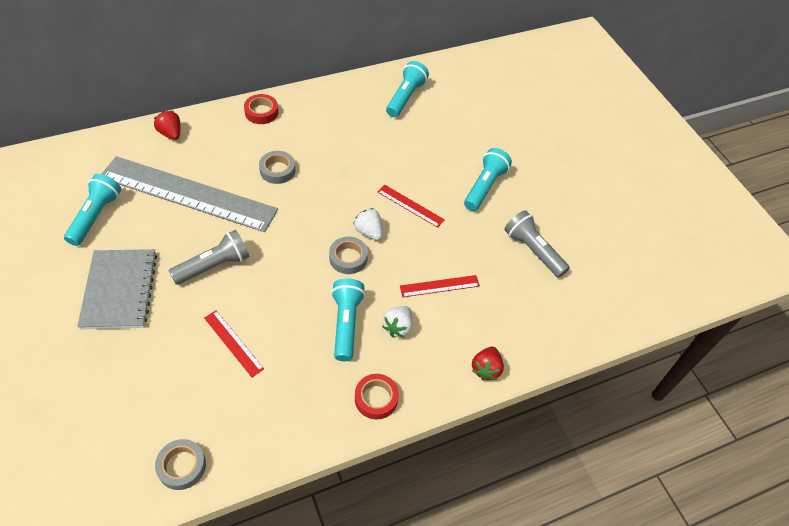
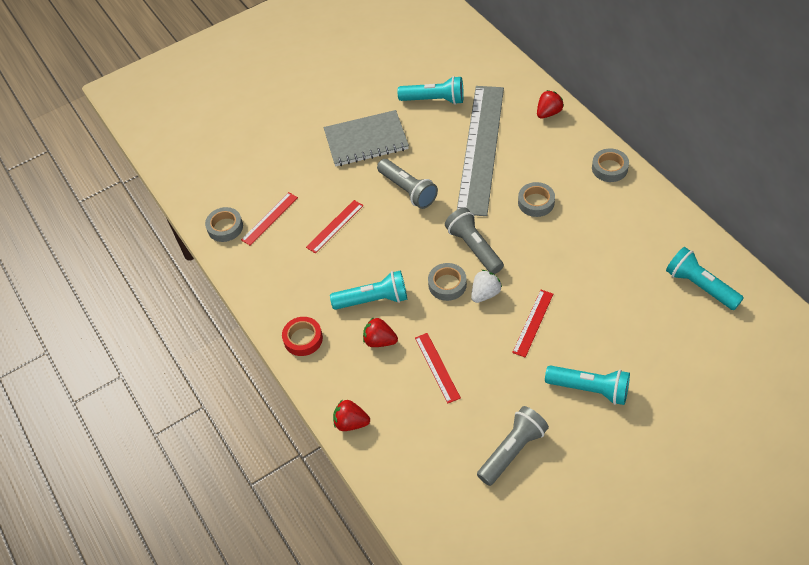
camera: 90 degrees right, 0 degrees up
(191, 411) = (270, 218): none -> red ruler
(261, 112) = (609, 168): red tape -> grey tape
(312, 228) = (474, 248): none -> grey flashlight
(398, 327) = (380, 341): white strawberry -> red strawberry
(405, 97) = (700, 286): turquoise flashlight -> turquoise flashlight turned 150 degrees counterclockwise

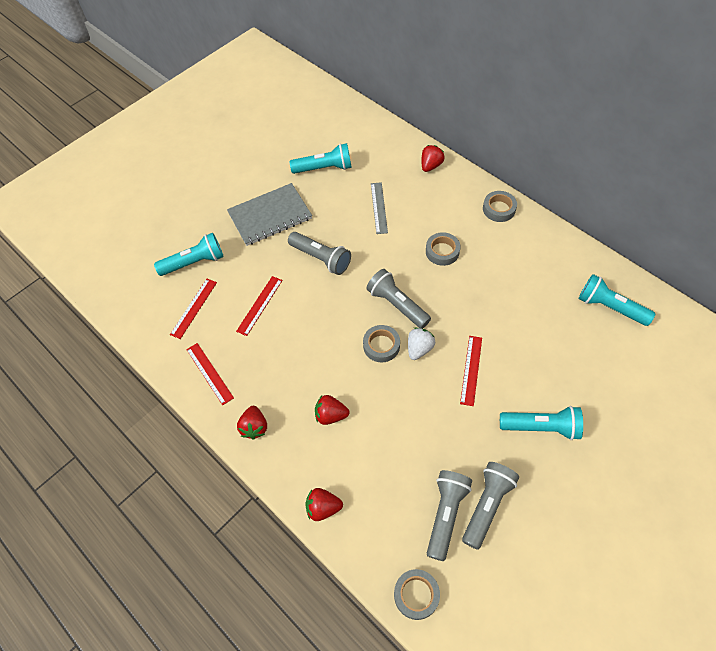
camera: 15 degrees left, 5 degrees up
(225, 227) = (151, 324): grey tape -> grey tape (416, 595)
(303, 339) = (254, 427): red tape -> red strawberry
(373, 300) = (314, 373): turquoise flashlight -> turquoise flashlight (194, 262)
(437, 367) = (393, 432): red ruler -> red ruler (209, 373)
(469, 451) = (446, 514): none -> grey flashlight
(481, 148) = (379, 207): grey ruler -> grey ruler, size x0.41

